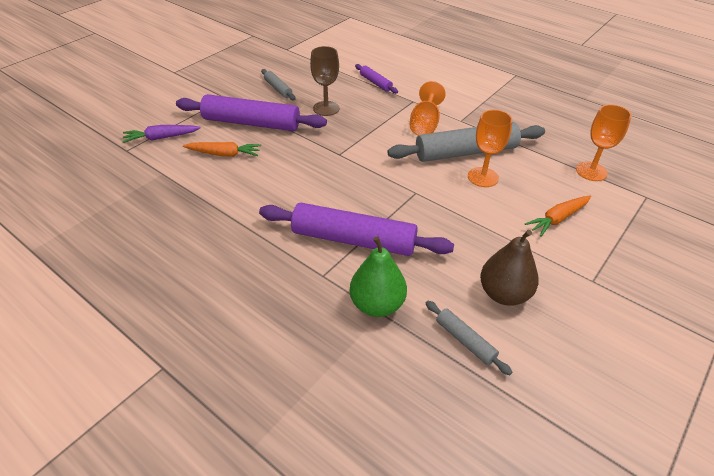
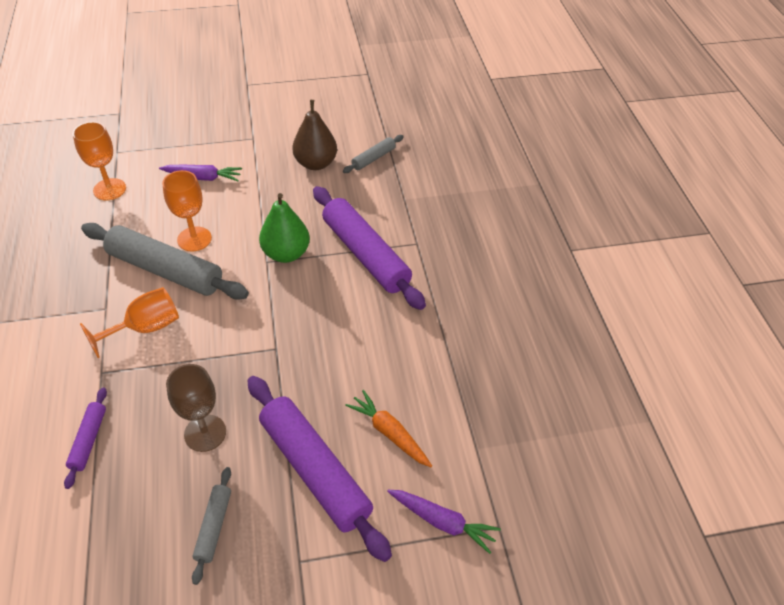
camera: 140 degrees left, 5 degrees up
(377, 304) = (401, 204): green pear -> green pear (286, 254)
(465, 341) = (373, 158): grey rolling pin -> grey rolling pin turned 45 degrees clockwise
(558, 219) = (203, 177): orange carrot -> purple carrot

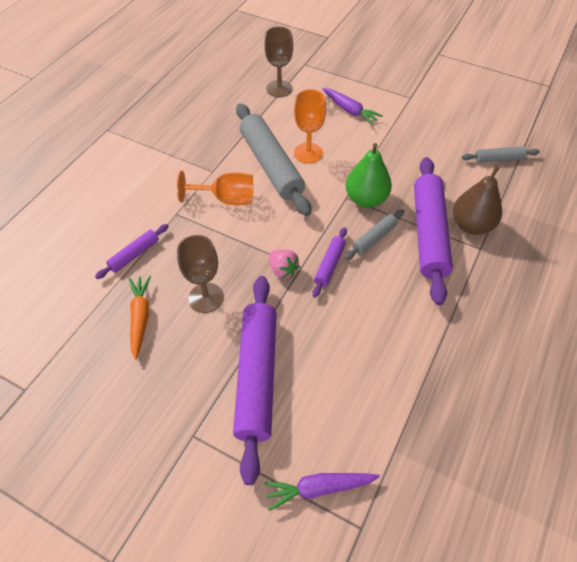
camera: 40 degrees right, 5 degrees up
(109, 189) = (279, 89): orange goblet -> brown goblet
(214, 527) = (160, 368): grey rolling pin -> grey rolling pin (374, 238)
(260, 362) = (283, 270): none -> pink strawberry
(300, 331) = (329, 265): none -> purple rolling pin
(316, 163) = (445, 140): brown pear -> brown pear (471, 225)
(389, 433) = (334, 387): orange carrot -> orange carrot (140, 318)
(442, 522) = (319, 488): purple carrot -> purple carrot turned 105 degrees clockwise

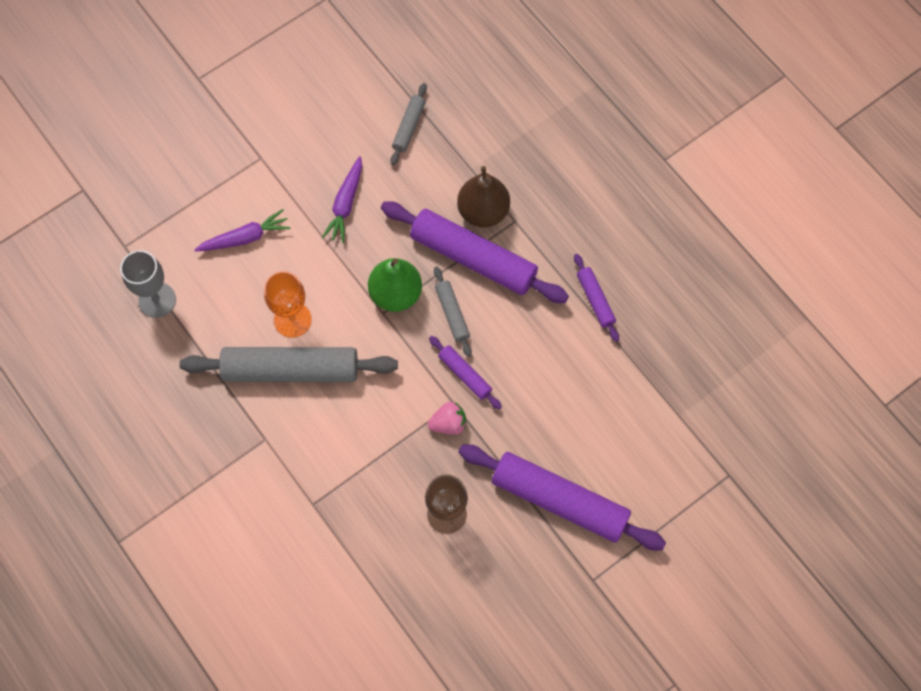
camera: 65 degrees left, 15 degrees up
(134, 255) = (352, 570): purple rolling pin -> purple rolling pin (595, 300)
(140, 318) = (440, 589): orange carrot -> none
(226, 199) = (319, 441): orange goblet -> none
(279, 89) = (157, 300): brown goblet -> grey goblet
(319, 488) = (684, 493): purple carrot -> purple carrot (345, 204)

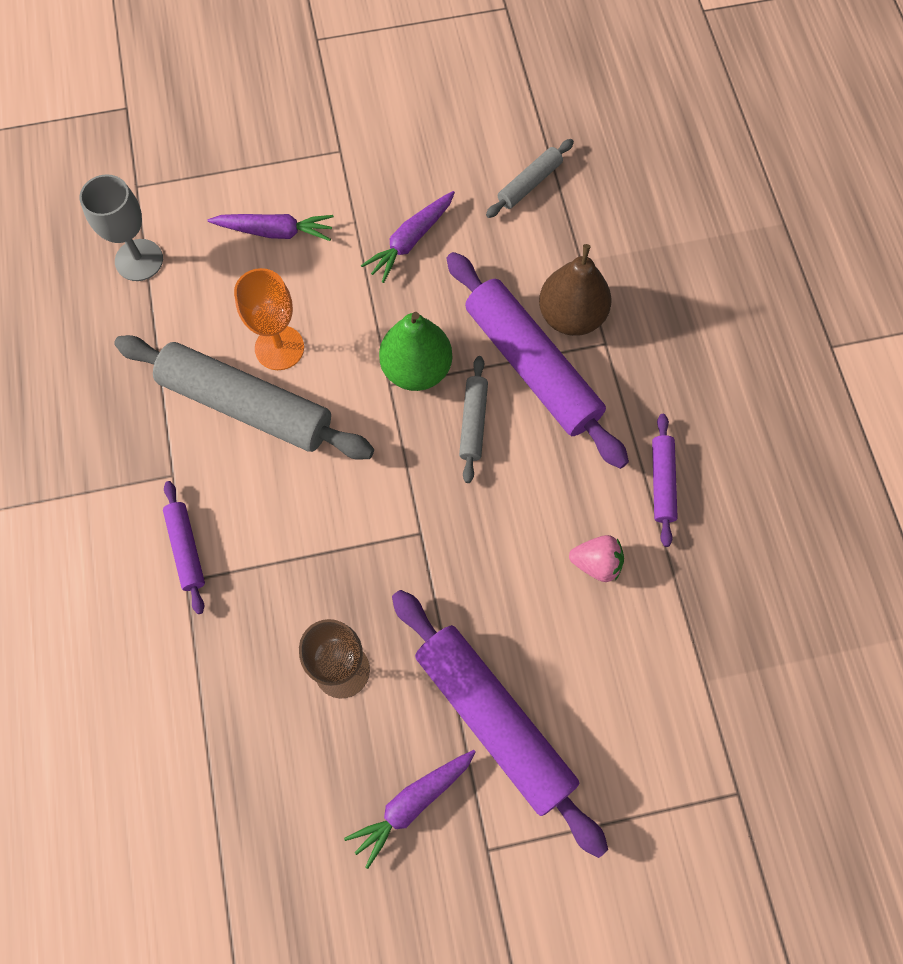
camera: 25 degrees right, 0 degrees up
(448, 423) = (401, 555): pink strawberry -> pink strawberry (596, 563)
(464, 375) = (452, 503): purple rolling pin -> purple rolling pin (186, 549)
(533, 575) = (412, 804): none -> purple carrot

